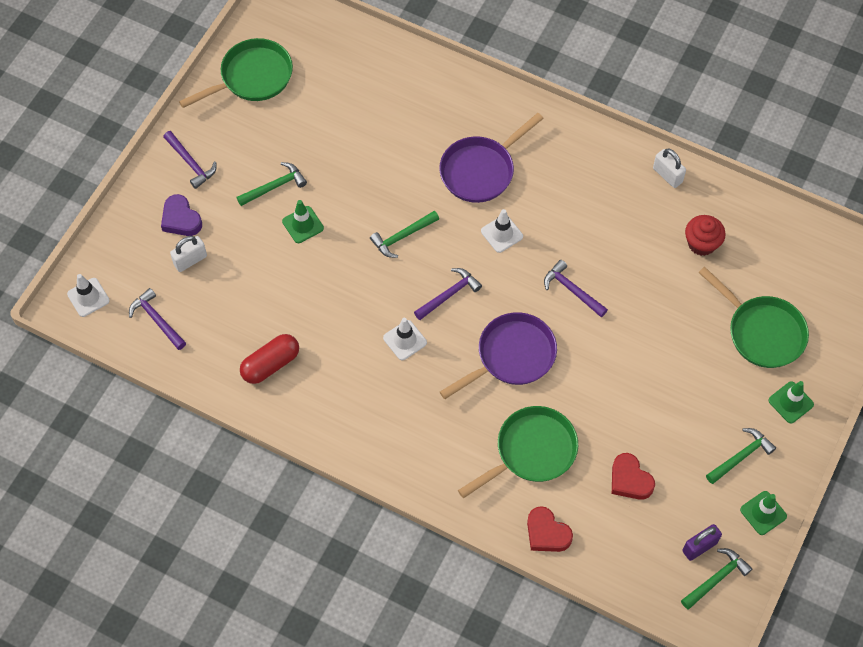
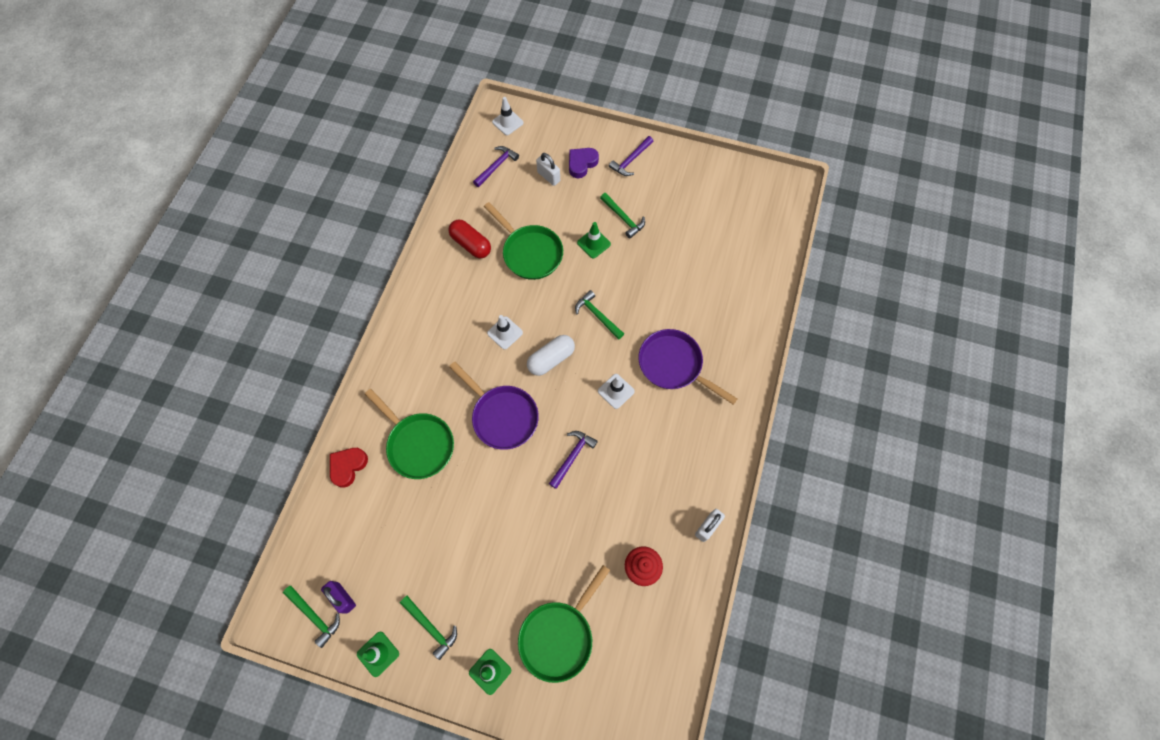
camera: 80 degrees right, 5 degrees up
(252, 77) = (717, 184): green pan -> green pan (530, 253)
(449, 294) = (551, 359): purple hammer -> white capsule
(630, 480) = (400, 529): red heart -> none

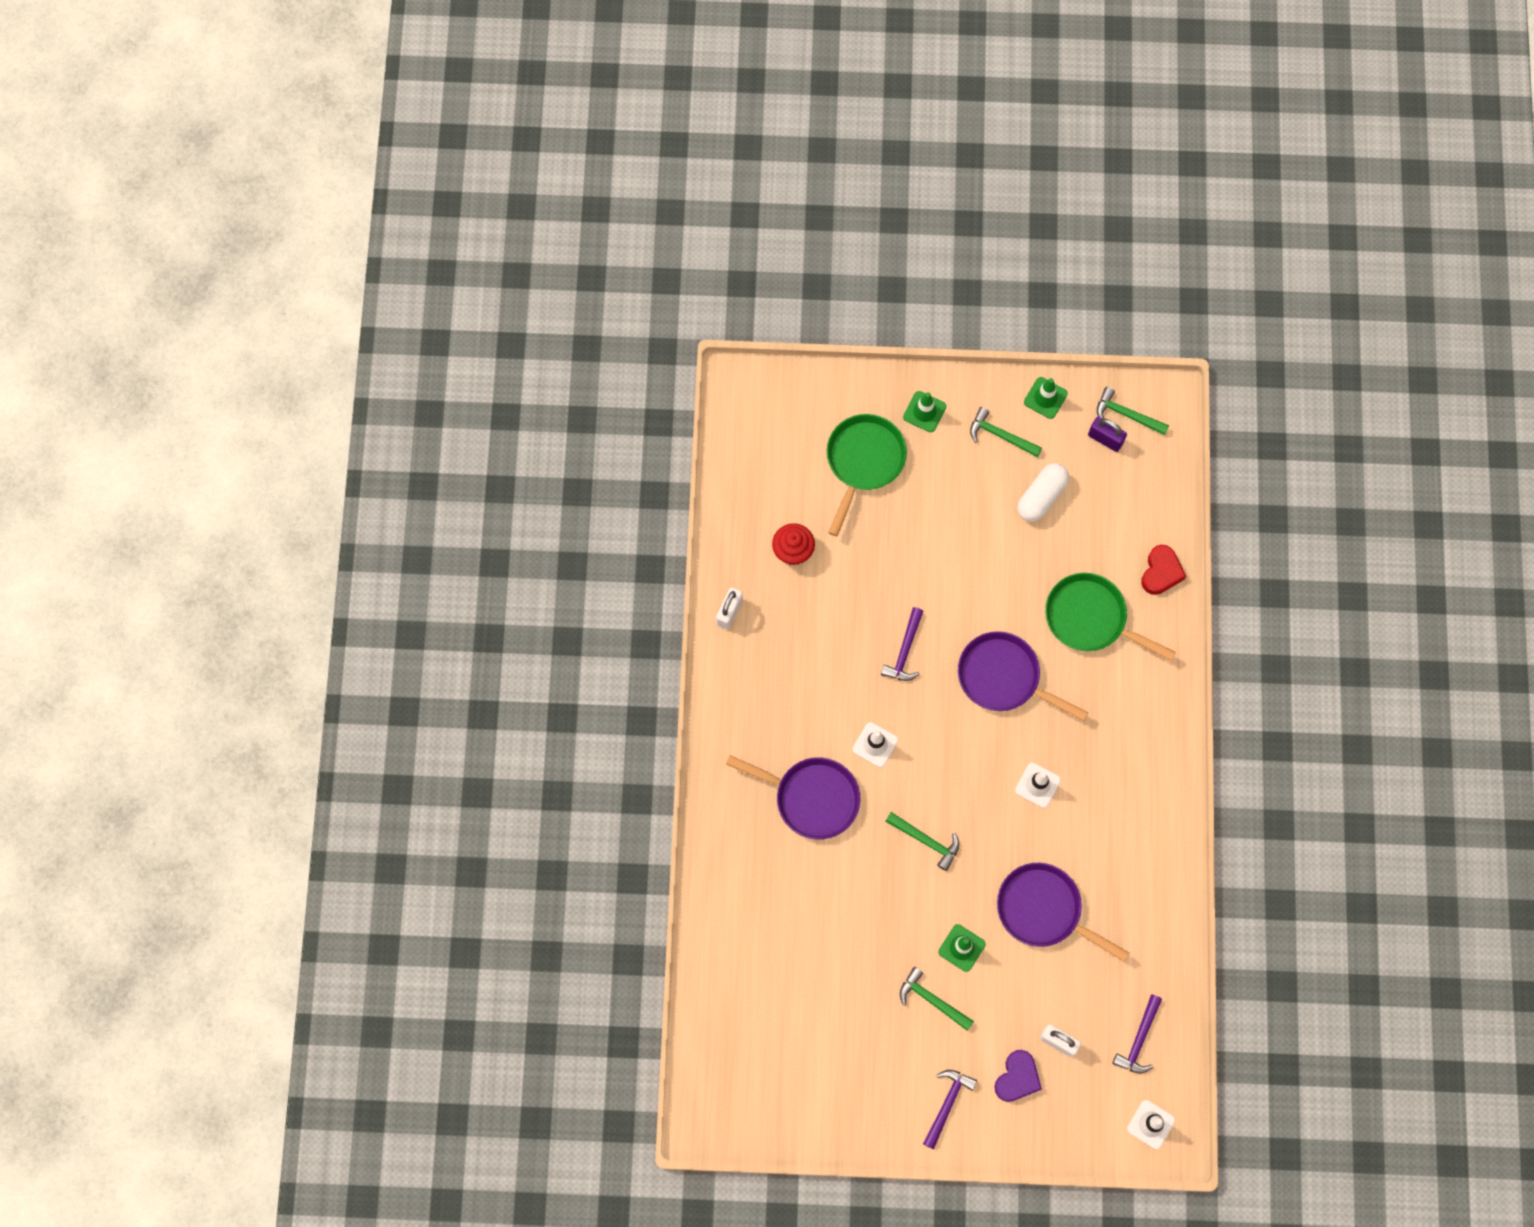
camera: 165 degrees right, 5 degrees up
(471, 244) = (1128, 901): red capsule -> none
(530, 253) = (1044, 910): green pan -> purple pan
(551, 359) = (967, 765): white capsule -> white capsule (1041, 497)

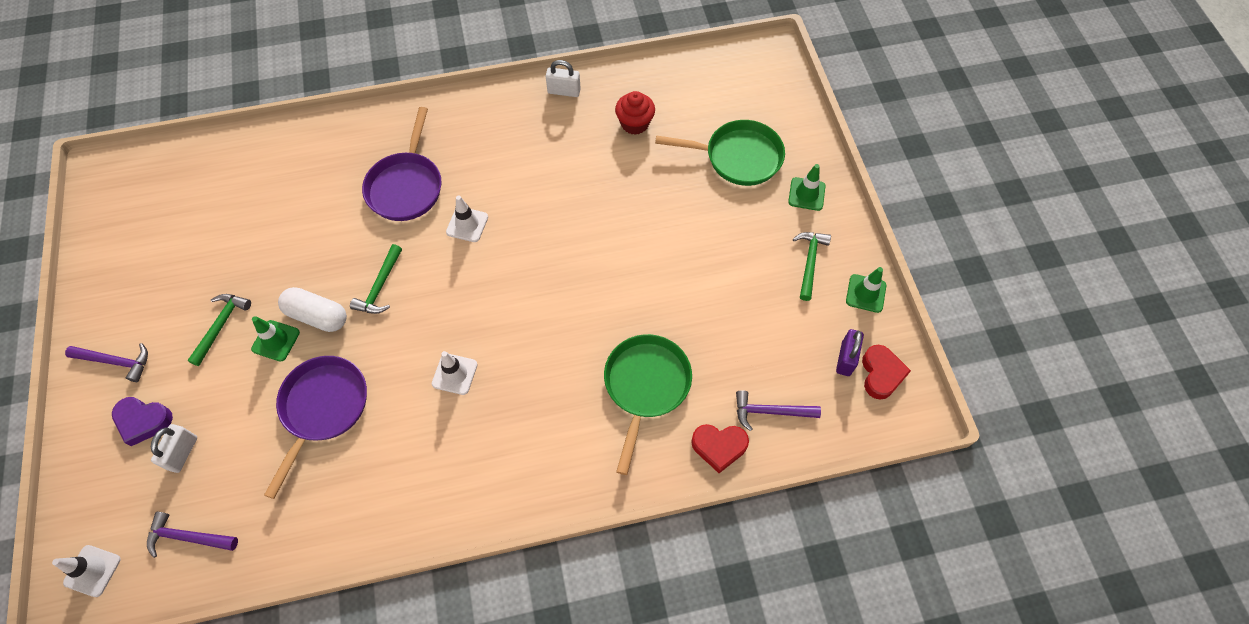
camera: 75 degrees right, 10 degrees down
(905, 651) = (564, 229): purple hammer -> purple hammer (770, 412)
(1003, 677) = (560, 318): purple pan -> none
(1041, 497) = (760, 312): white capsule -> white capsule (317, 316)
(1126, 415) = (881, 374): green hammer -> red heart

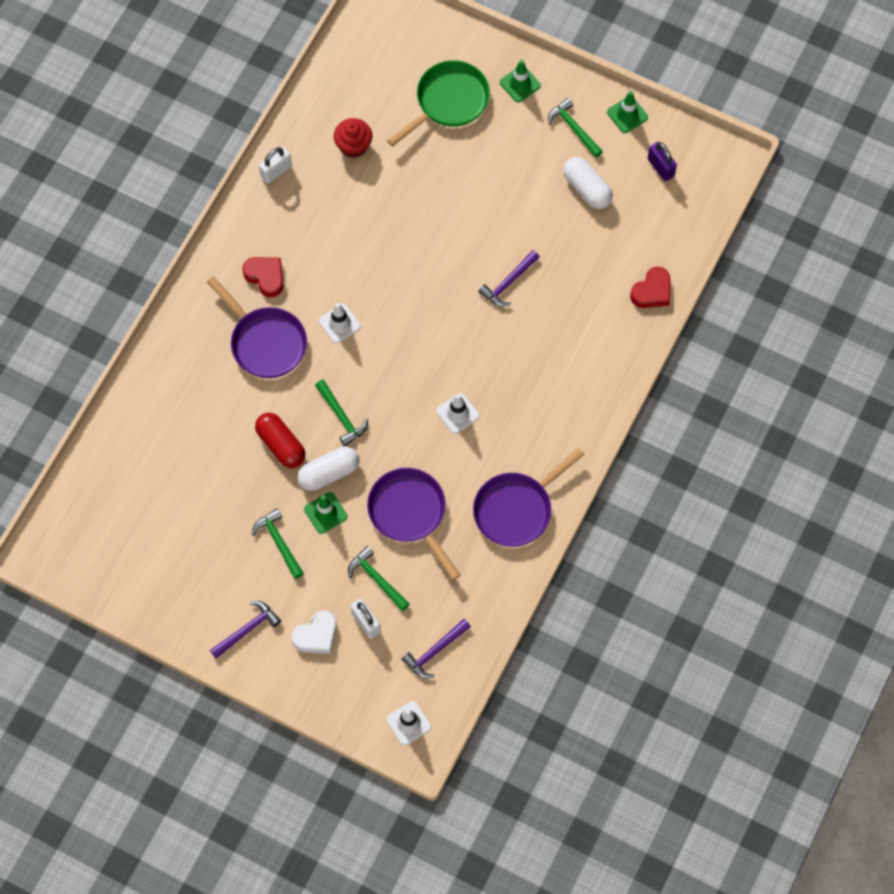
camera: 50 degrees left, 5 degrees up
(143, 421) = (316, 635): purple heart -> white heart
(235, 429) = (376, 579): none -> green hammer
(318, 262) = (281, 445): none -> red capsule
(394, 498) = (516, 509): none -> purple pan
(646, 386) = (572, 302): green pan -> none
(765, 315) = (587, 188): none -> white capsule
(770, 412) = (656, 242): purple hammer -> purple hammer (508, 283)
(881, 374) = (689, 156): red heart -> red heart (265, 277)

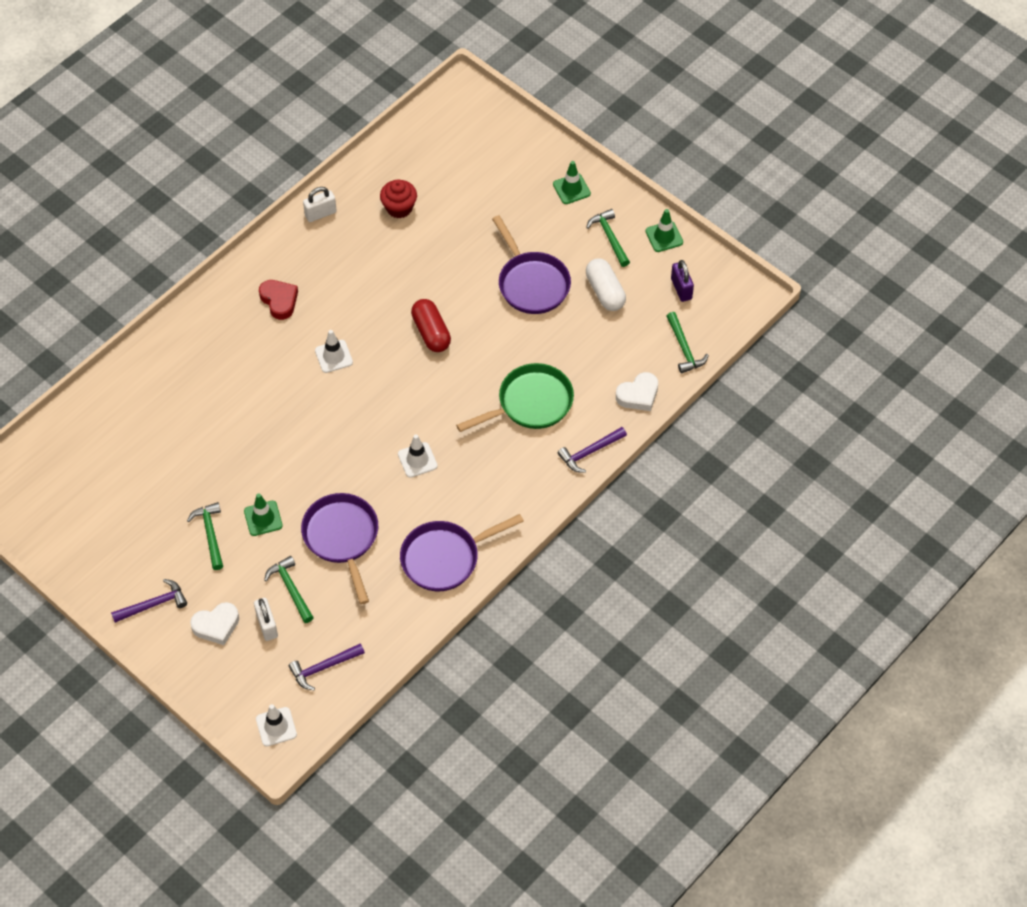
camera: 15 degrees right, 10 degrees down
(265, 342) = (259, 357): purple pan -> purple pan (531, 283)
(281, 445) = (242, 449): red capsule -> red capsule (431, 332)
(329, 473) = (278, 484): white capsule -> none
(341, 416) = (307, 437): green hammer -> green hammer (684, 348)
(448, 102) = (500, 189): green pan -> green pan (530, 403)
(508, 283) = (504, 357): purple hammer -> purple hammer (590, 452)
(652, 291) = (638, 395): red heart -> white heart

